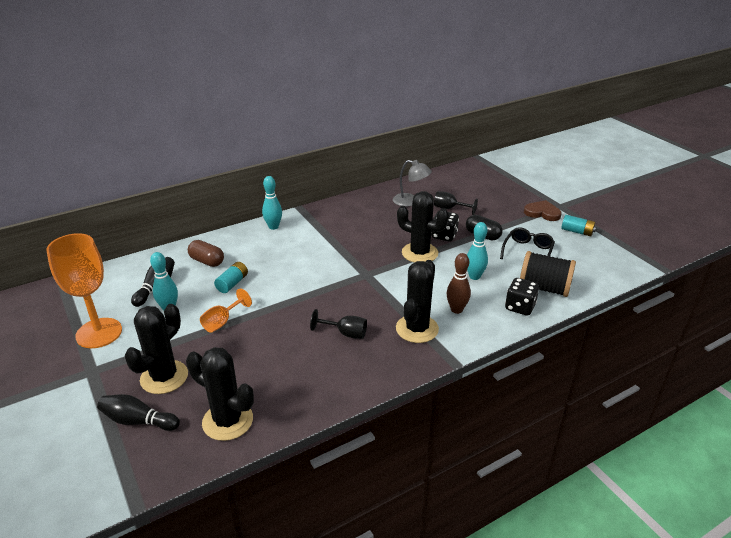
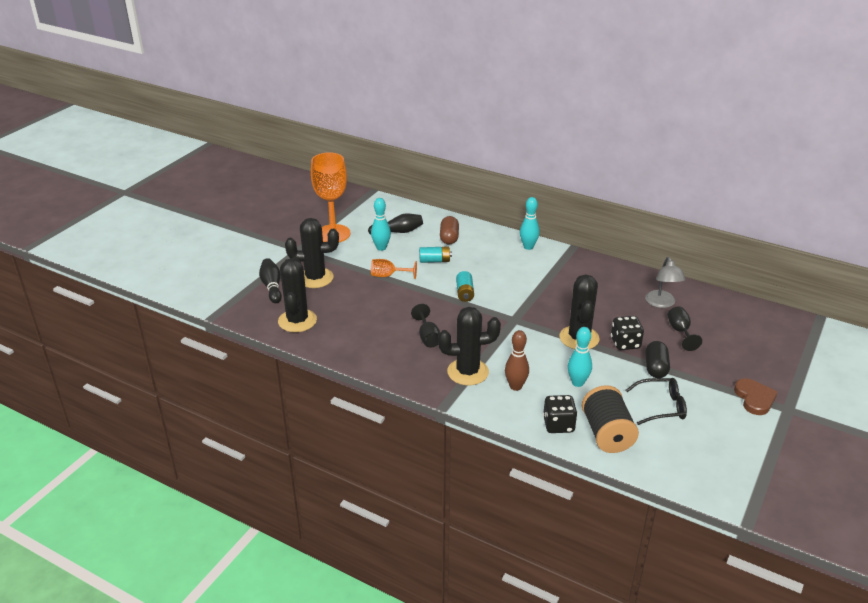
camera: 60 degrees right, 0 degrees up
(577, 232) = (746, 434): turquoise battery -> turquoise battery (464, 293)

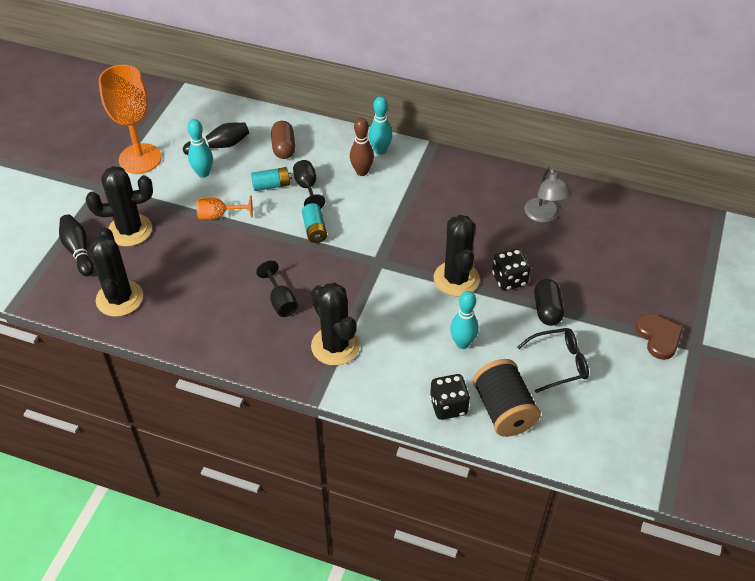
camera: 10 degrees left, 15 degrees up
(468, 372) = (335, 346): black cactus -> black cactus turned 75 degrees clockwise
(515, 386) = (393, 359): brown bowling pin -> brown bowling pin (362, 172)
(680, 332) = (569, 254): black goblet -> black goblet (307, 188)

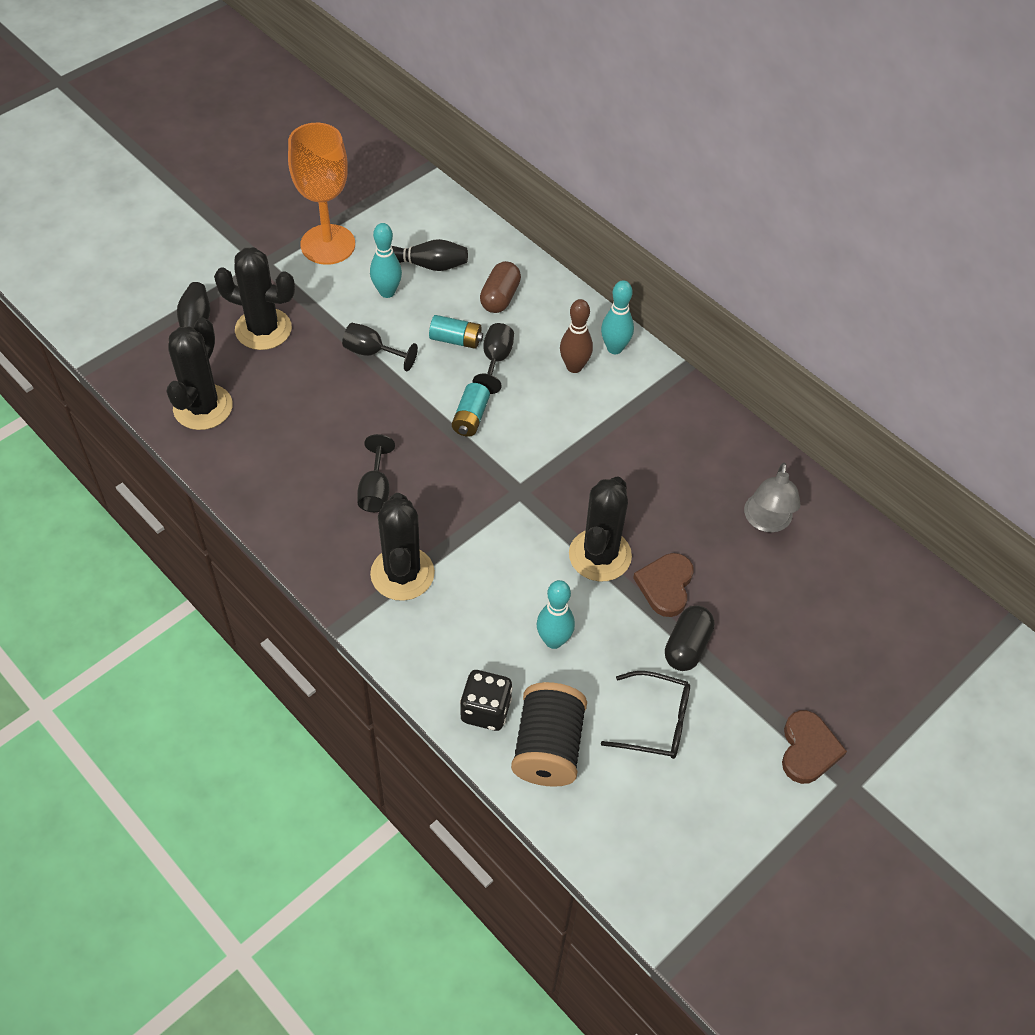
camera: 25 degrees right, 5 degrees up
(219, 215) = (372, 352): orange goblet -> black goblet
(509, 279) = (665, 585): black dice -> brown heart

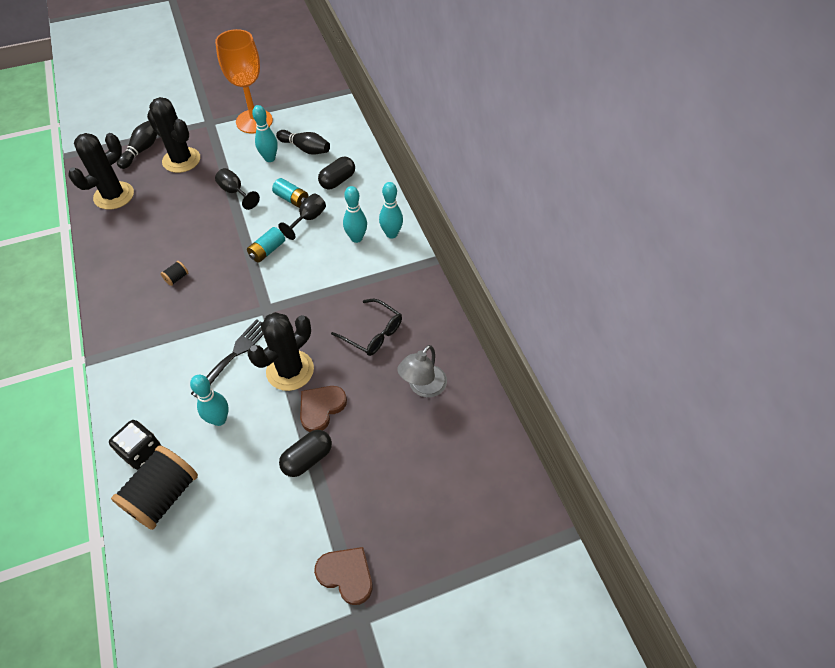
camera: 25 degrees right, 0 degrees up
(375, 490) = (177, 278): black goblet -> black spool
(402, 574) = (155, 338): black cactus -> none
(500, 297) = (337, 181): brown capsule -> black capsule
(518, 560) = (234, 355): none -> black fork
(574, 367) = (356, 238): brown bowling pin -> turquoise bowling pin
(656, 722) = (249, 507): black glasses -> black glasses (373, 333)
(808, 749) = (346, 575): brown heart -> brown heart turned 90 degrees counterclockwise

